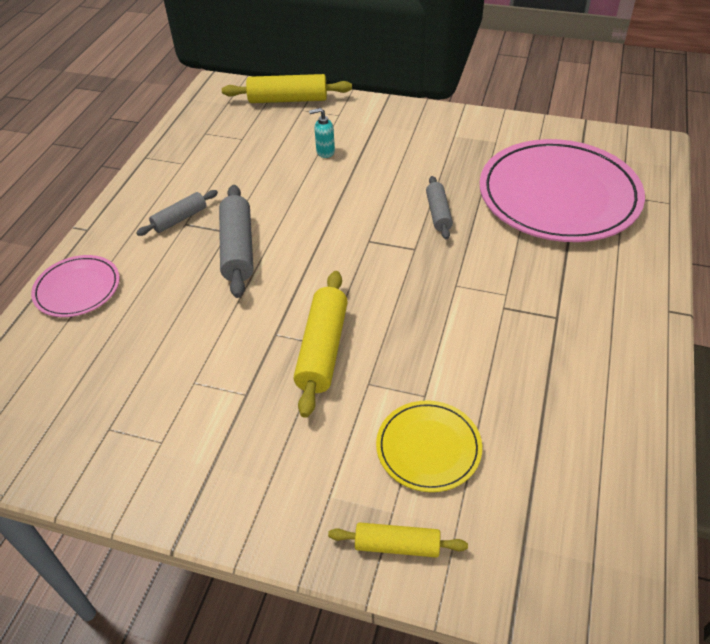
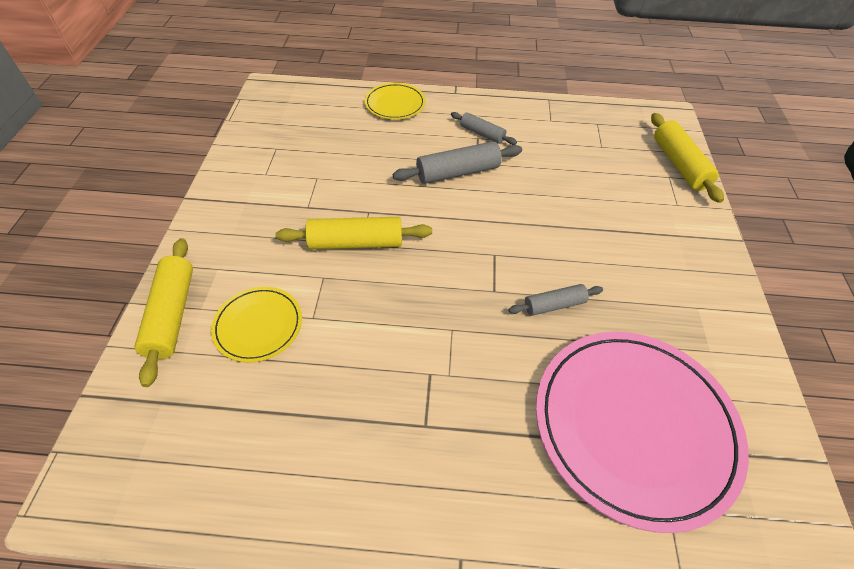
camera: 75 degrees right, 5 degrees up
(77, 289) = (395, 104): pink plate -> yellow plate
(325, 152) = (611, 204): turquoise soap dispenser -> none
(397, 545) = (171, 315): yellow rolling pin -> yellow rolling pin, size x1.65

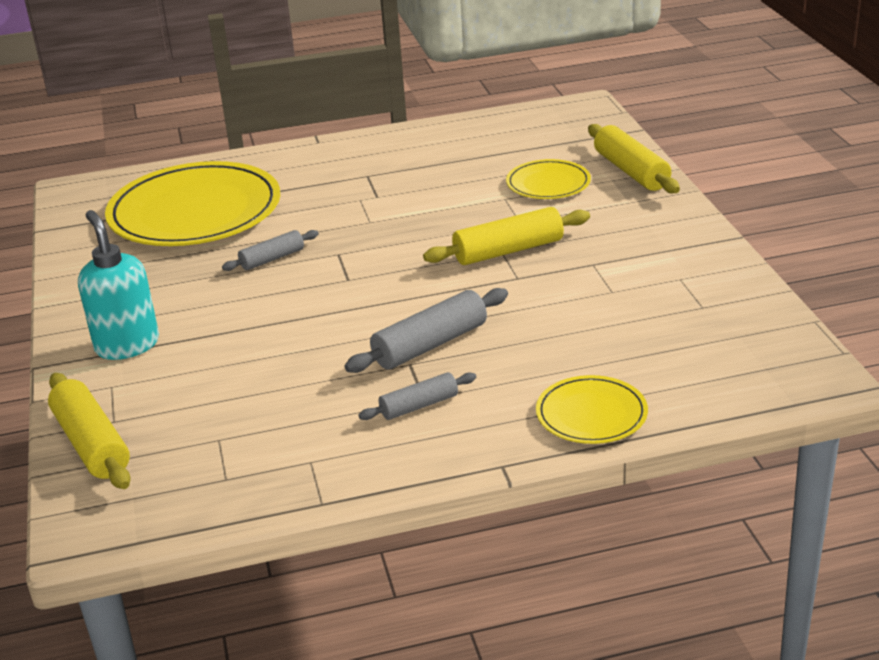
camera: 165 degrees right, 20 degrees down
(482, 134) = (419, 406): grey rolling pin -> grey rolling pin turned 45 degrees counterclockwise
(634, 425) = (195, 212): pink plate -> yellow plate
(673, 239) = (127, 345): none -> turquoise soap dispenser

